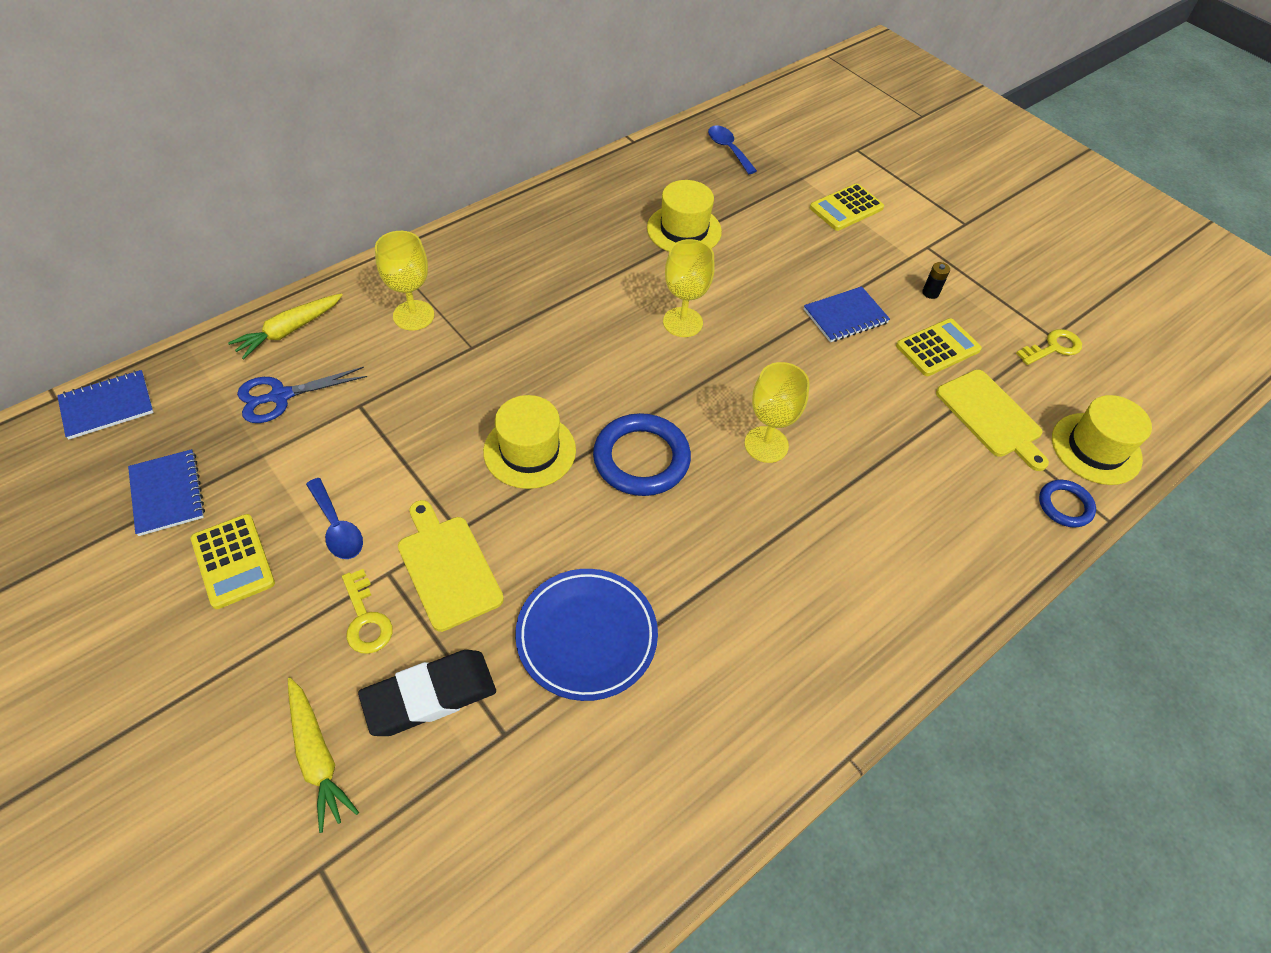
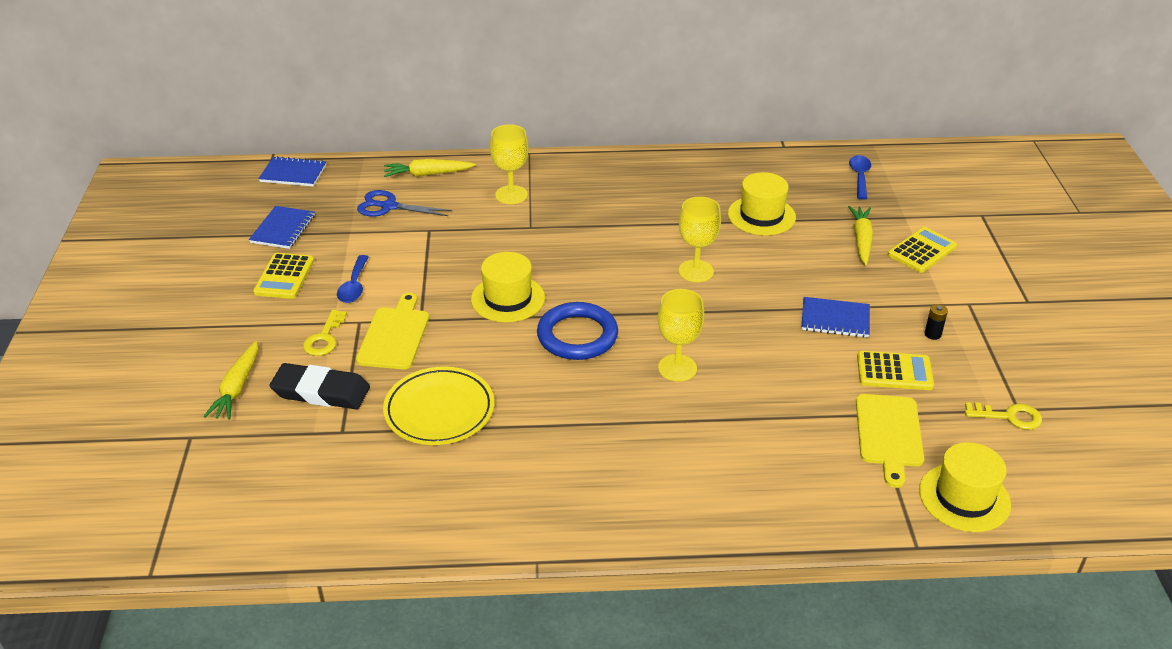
camera: 40 degrees right, 15 degrees down
(586, 636) = (439, 410): blue plate -> yellow plate
(790, 218) = (861, 240): none -> yellow carrot
(846, 208) = (922, 251): yellow calculator -> yellow calculator turned 135 degrees clockwise
(1065, 506) = (886, 518): blue ring -> none

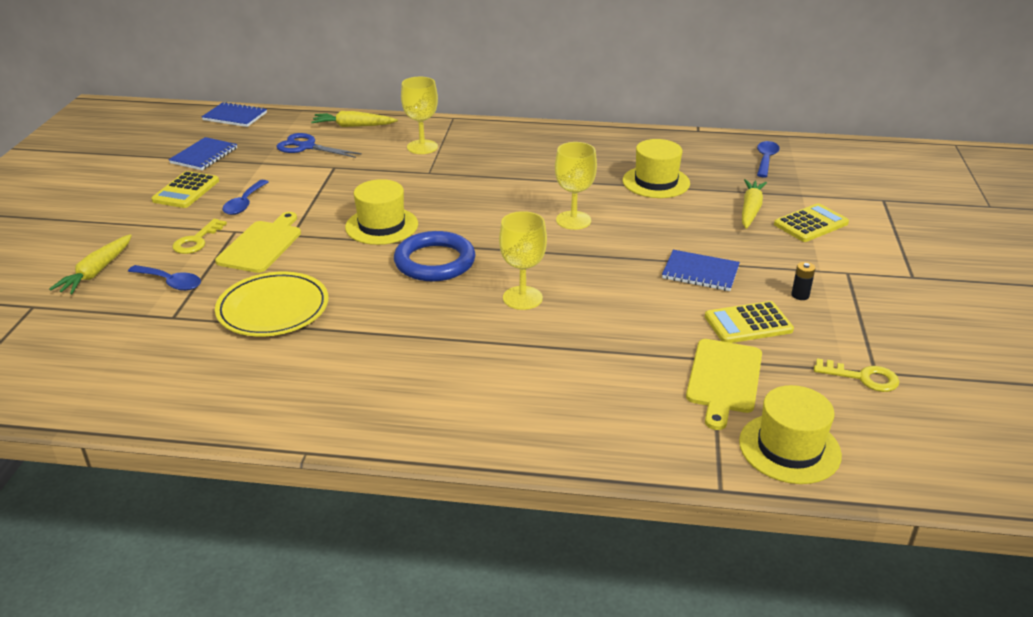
camera: 10 degrees right, 5 degrees down
(321, 391) = (171, 282): black eraser -> blue spoon
(894, 371) = (748, 324): yellow calculator -> yellow calculator turned 150 degrees clockwise

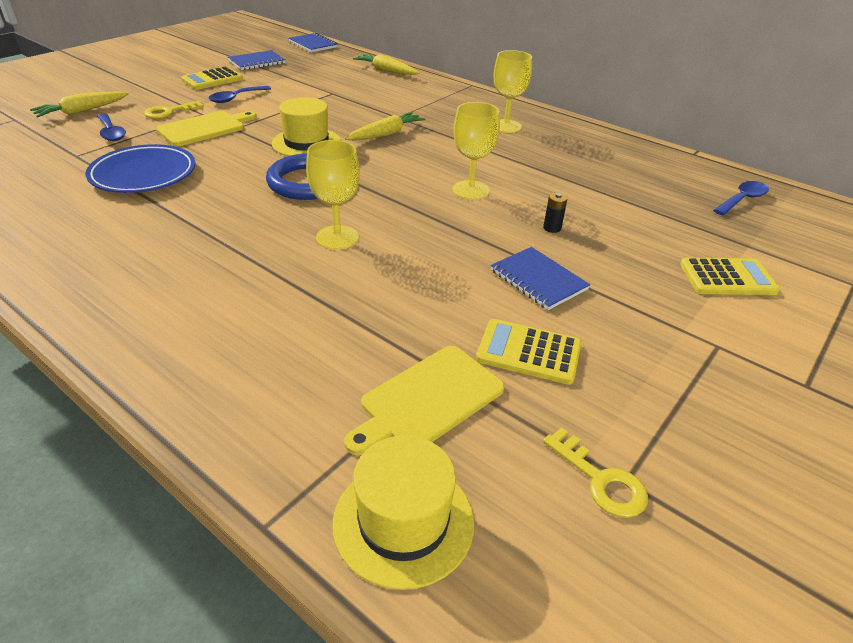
camera: 30 degrees right, 5 degrees up
(273, 309) = (143, 174): yellow plate -> blue plate
(306, 147) = (332, 75): blue scissors -> none
(422, 147) = (418, 98): yellow goblet -> yellow goblet (506, 126)
(656, 182) = (594, 184): yellow hat -> none
(750, 209) = (668, 240): yellow carrot -> yellow carrot (386, 134)
(800, 295) = (627, 347): black battery -> black battery (552, 228)

